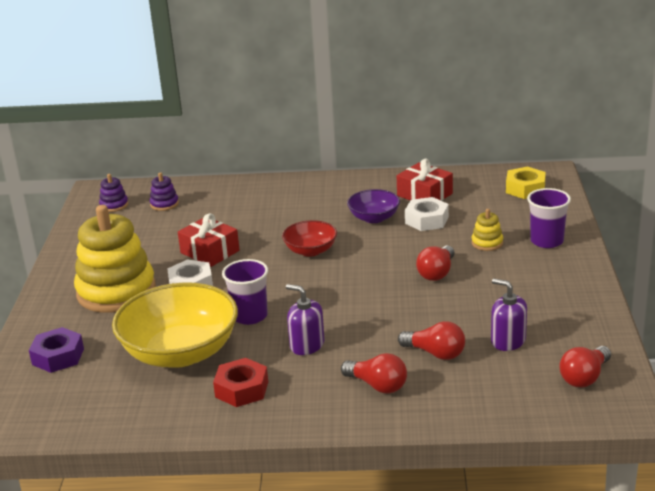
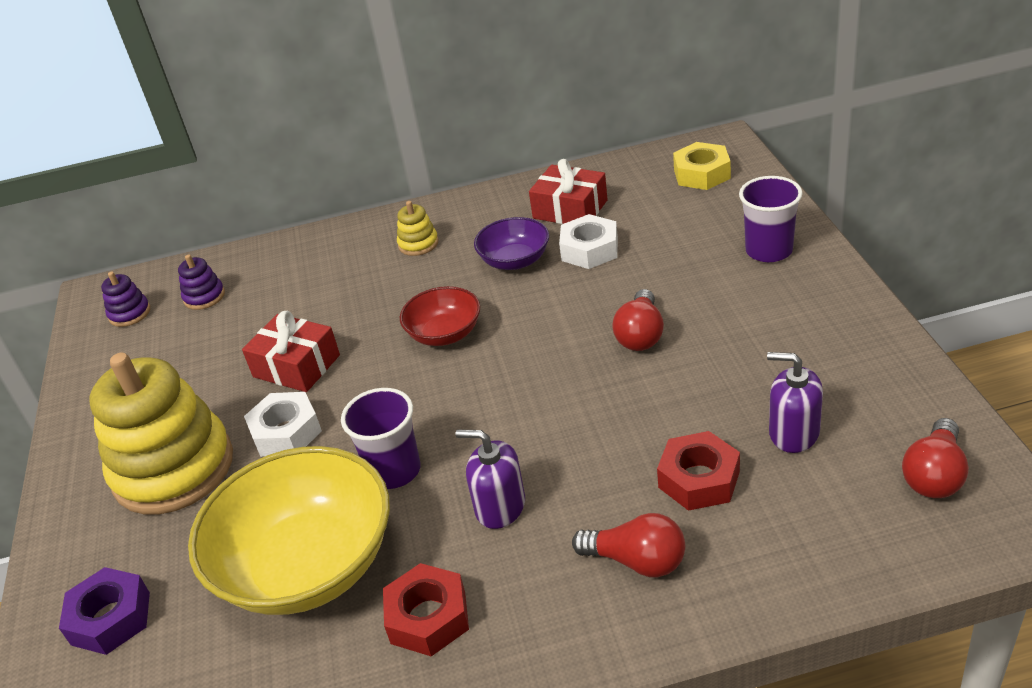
camera: 10 degrees left, 10 degrees up
(435, 353) = (699, 479): red light bulb -> red nut
(487, 243) = (689, 270): yellow stacking toy -> yellow stacking toy (418, 244)

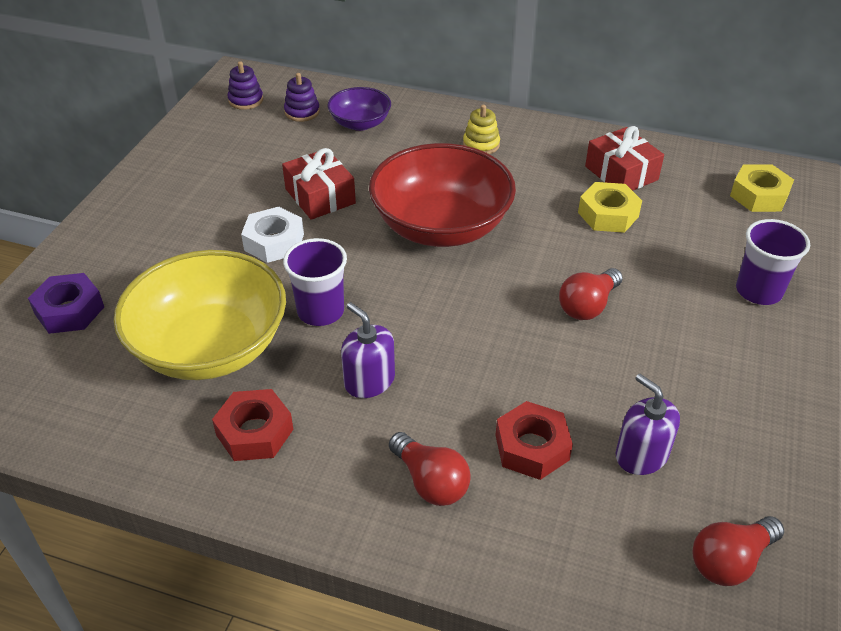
camera: 25 degrees right, 5 degrees up
(173, 469) = (185, 228): yellow stacking toy -> none
(444, 334) = (441, 226): red bowl -> red bowl, size x1.96
(515, 260) = (542, 194): purple bowl -> purple bowl (360, 123)
(589, 249) = (608, 214): white nut -> yellow nut

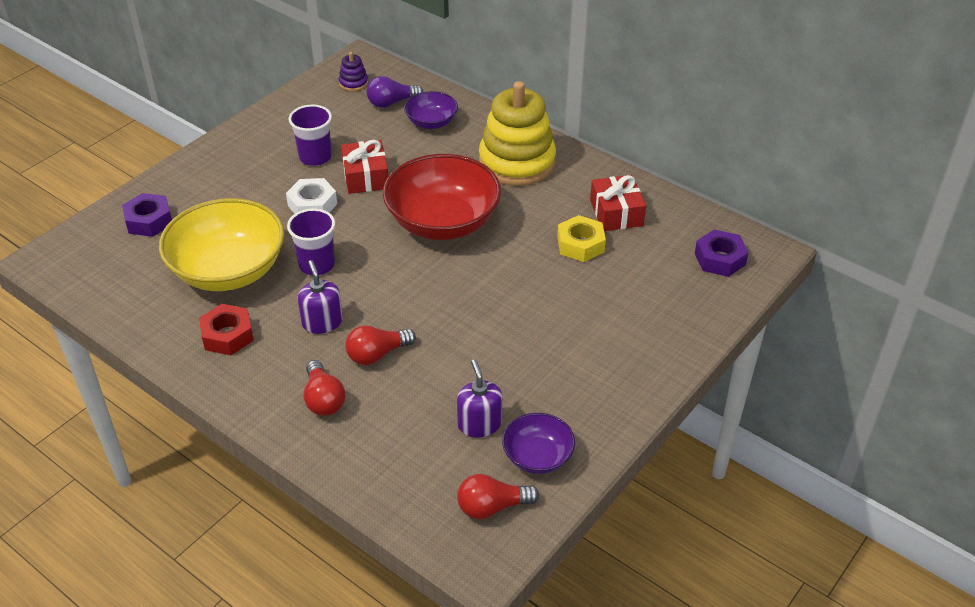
camera: 20 degrees right, 0 degrees up
(302, 112) = (391, 103): purple stacking toy -> purple light bulb
(481, 145) = (517, 162): yellow stacking toy -> yellow stacking toy, size x2.42
(532, 447) = (406, 397): red nut -> none
(588, 306) = (514, 311): red light bulb -> red light bulb (377, 354)
(736, 475) = (537, 456): none -> purple bowl
(758, 291) = (658, 334): purple cup -> purple cup (315, 157)
(759, 195) = (720, 259): yellow nut -> purple nut

